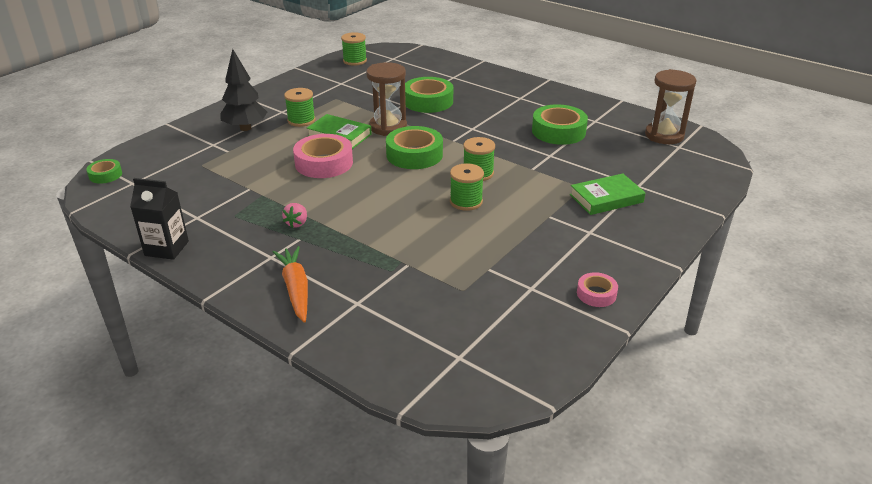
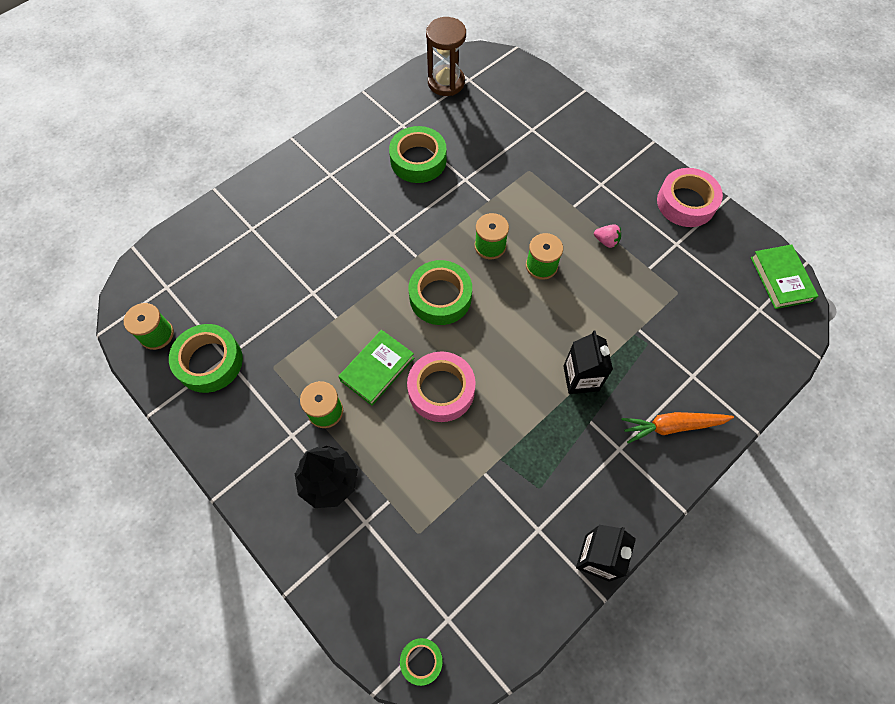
camera: 80 degrees left, 30 degrees up
(297, 223) = (562, 422): pink strawberry -> pink strawberry (606, 241)
(344, 231) = (581, 378): none -> black carton
(388, 127) = (369, 315): brown hourglass -> none
(428, 101) = (312, 265): green tape -> green tape (209, 362)
(596, 294) = (686, 203): pink tape -> pink tape, size x1.88
(606, 198) = (550, 158): green book -> green book (781, 279)

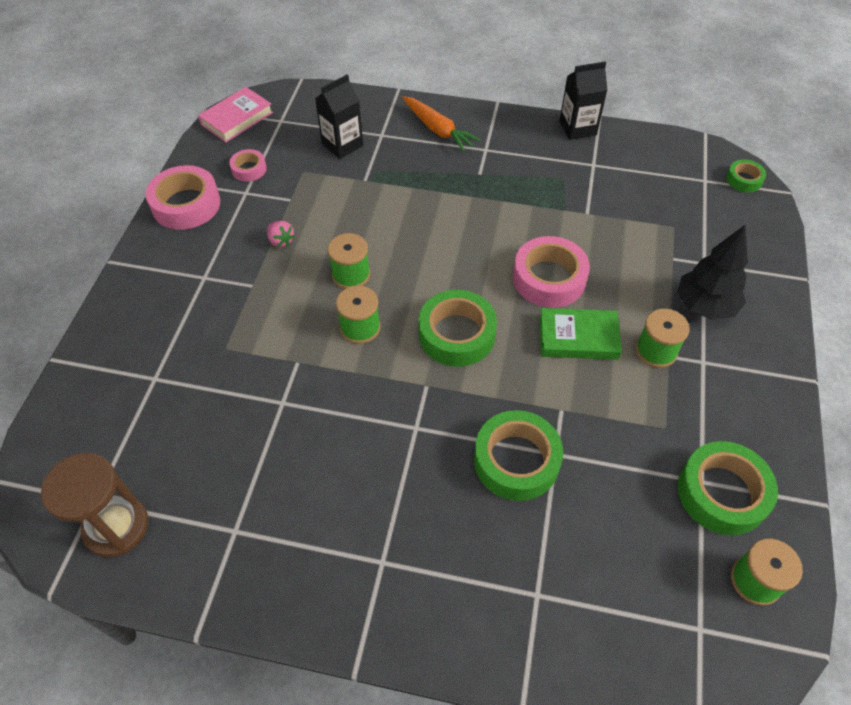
camera: 125 degrees left, 10 degrees down
(418, 160) = (285, 471): green tape -> green tape (516, 460)
(581, 378) = (446, 195): black carton -> black carton (342, 145)
(606, 241) = (281, 241): pink strawberry -> pink strawberry turned 150 degrees clockwise
(704, 258) = (249, 169): none -> pink tape
(781, 279) = (237, 118): green book -> pink book

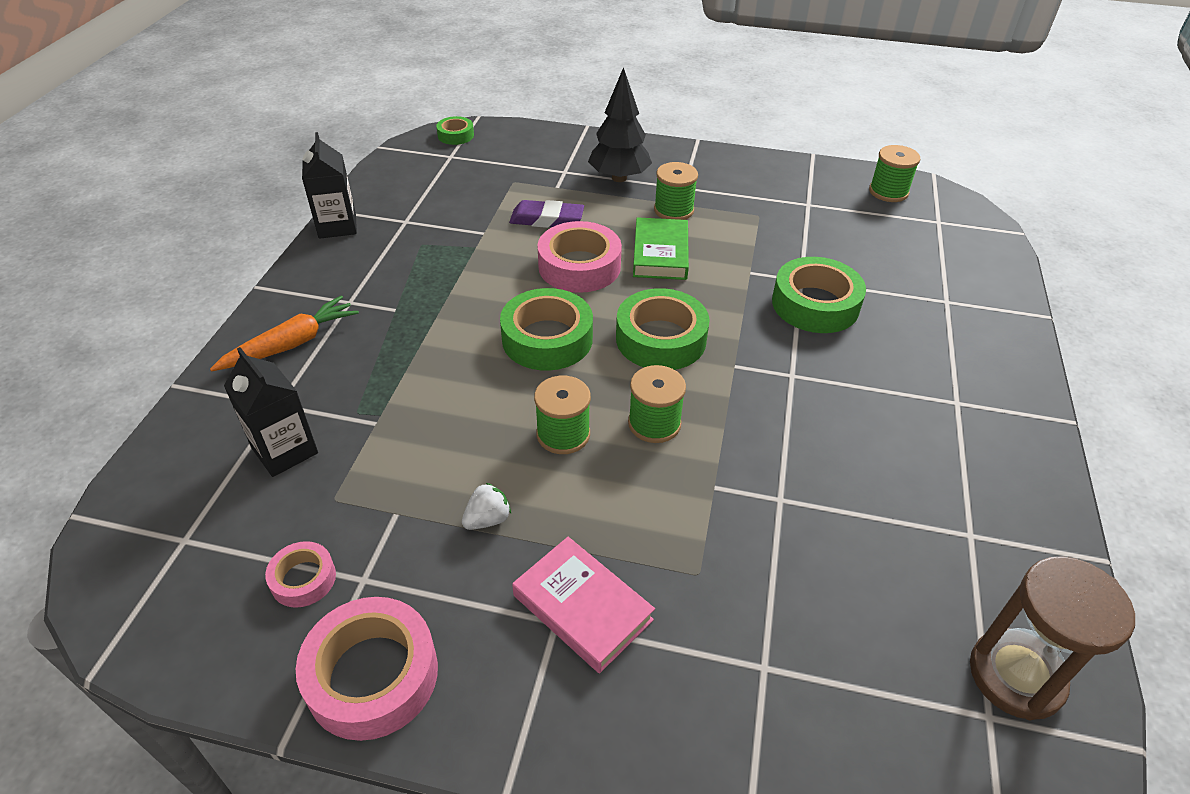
camera: 90 degrees left, 10 degrees down
(237, 118) = (145, 614): pink book -> pink book (582, 608)
(281, 241) = (487, 519): pink strawberry -> white strawberry
(616, 253) = (547, 219): none -> purple eraser
(722, 493) = (816, 196): green tape -> green tape (547, 339)

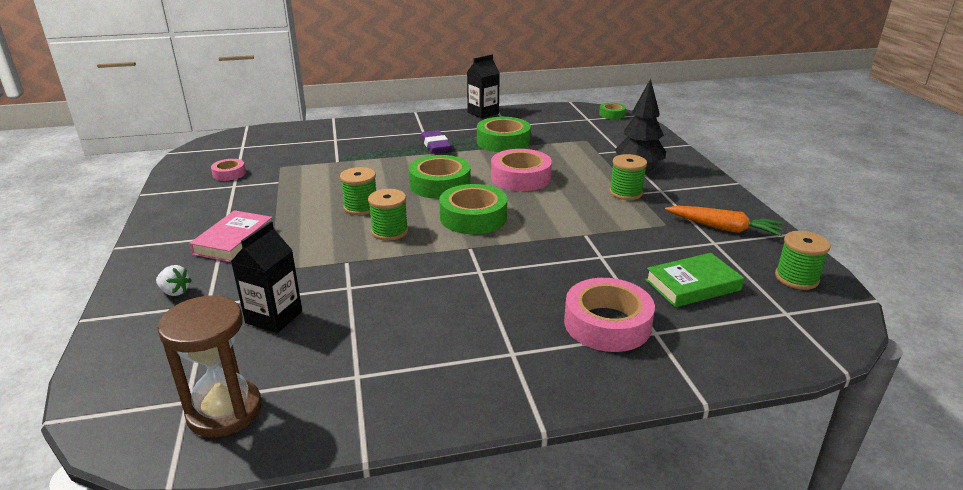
camera: 65 degrees right, 15 degrees down
(285, 450) = (305, 149): black carton -> black carton (274, 317)
(291, 344) = (379, 130): orange carrot -> orange carrot (723, 228)
(372, 675) = (179, 202): pink tape -> pink tape (607, 324)
(487, 519) = (284, 203): white strawberry -> white strawberry (175, 292)
(547, 219) = (558, 158): purple eraser -> purple eraser (435, 145)
(660, 254) = (566, 199): green book -> green book (692, 285)
(815, 304) = (574, 267): green tape -> green tape (503, 142)

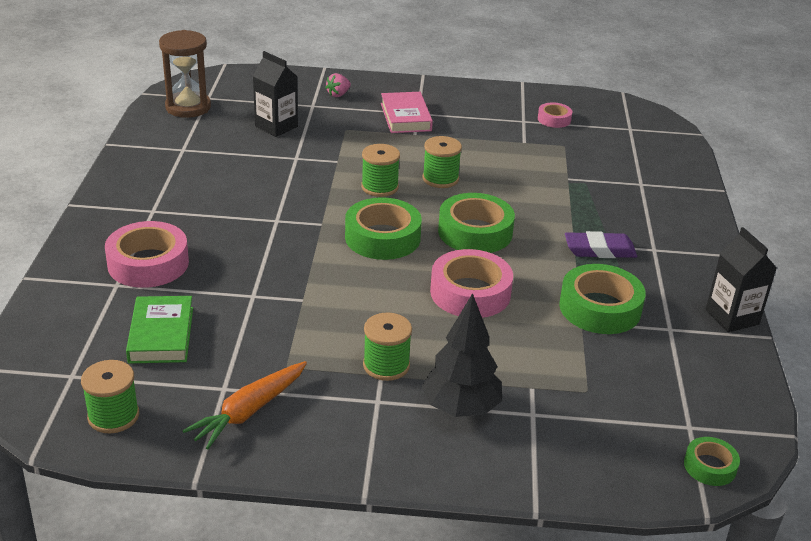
camera: 105 degrees right, 5 degrees up
(175, 292) = (338, 94): white strawberry -> pink strawberry
(234, 241) = (406, 117): pink book -> pink book turned 45 degrees clockwise

